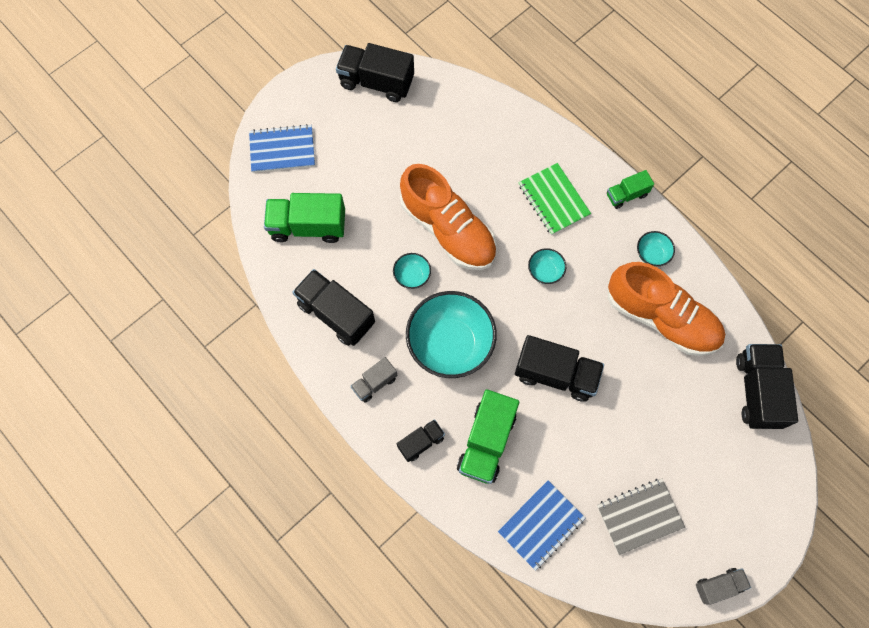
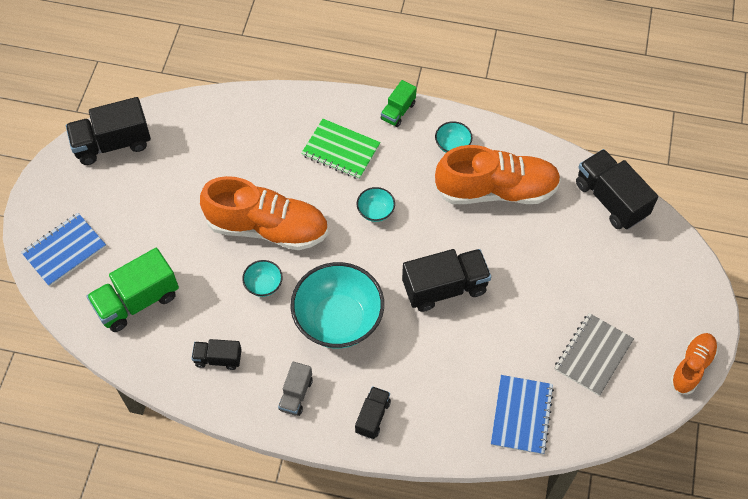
camera: 35 degrees left, 10 degrees down
(336, 314) = (218, 359): black truck -> black truck, size x0.55
(486, 442) = (428, 379): green truck -> none
(718, 586) = (691, 367): grey truck -> orange shoe

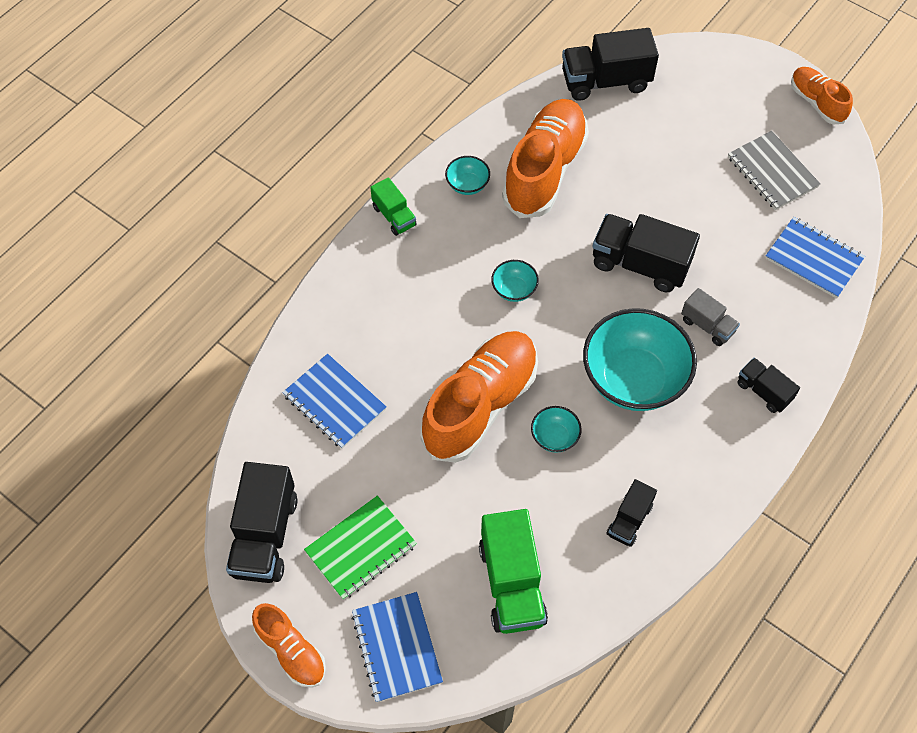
camera: 65 degrees left, 0 degrees up
(40, 192) = (291, 651): none -> orange shoe
(228, 140) = (334, 402): none -> blue notebook
(296, 394) = (707, 456): grey truck -> grey truck (707, 325)
(341, 150) = (415, 291): green notebook -> green notebook (360, 548)
(444, 287) = (640, 264): black truck -> black truck turned 75 degrees counterclockwise

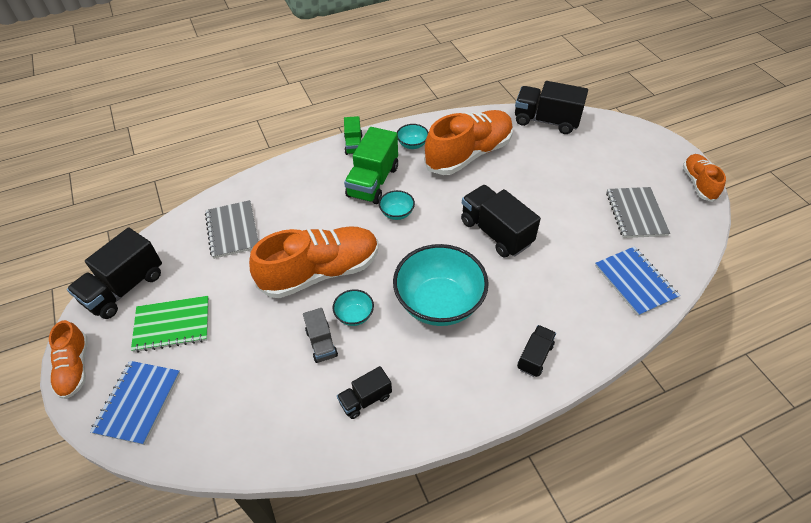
camera: 30 degrees right, 10 degrees down
(334, 402) = (232, 230): blue notebook -> grey notebook
(512, 583) = (248, 400): green truck -> green truck (373, 182)
(707, 325) = (520, 292): grey truck -> grey truck (321, 343)
(763, 391) = (535, 356): black truck -> black truck turned 45 degrees clockwise

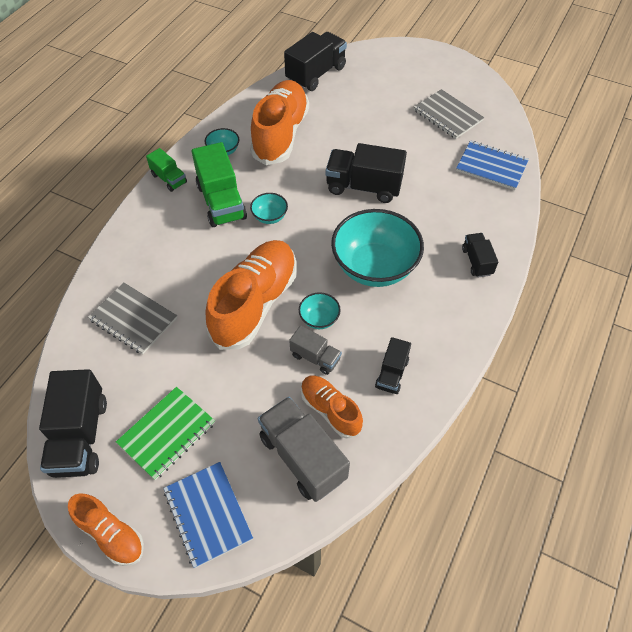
camera: 40 degrees left, 5 degrees up
(236, 412) = (302, 457): none -> grey truck
(546, 121) = (316, 74): black truck -> black truck turned 150 degrees clockwise
(698, 183) = (468, 70): orange shoe -> orange shoe (330, 410)

